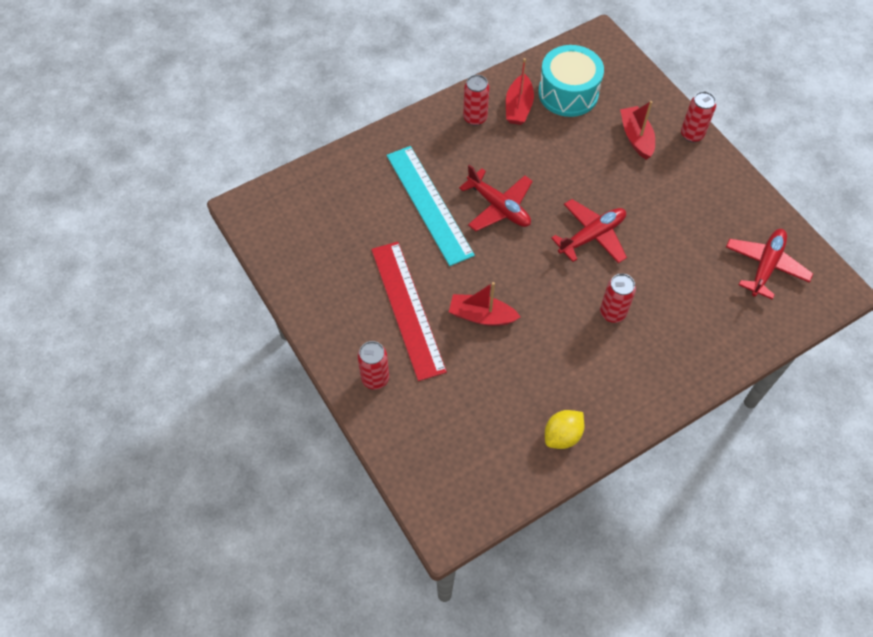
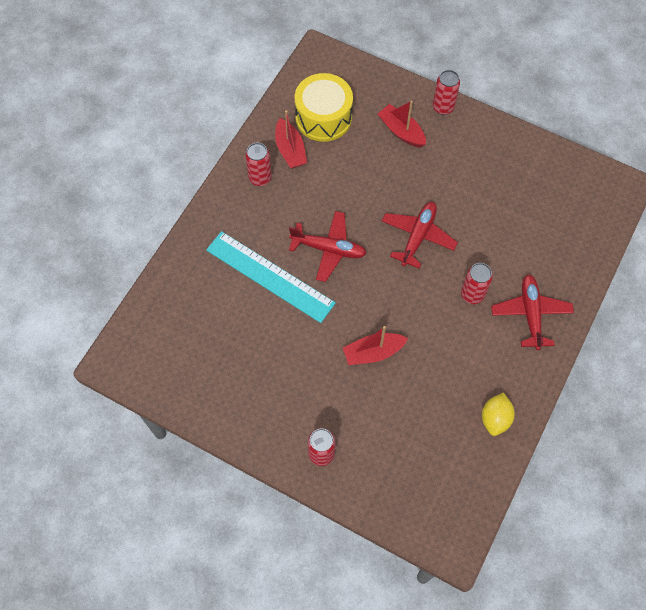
camera: 30 degrees left, 5 degrees up
(407, 309) = (310, 379): red ruler -> none
(568, 93) = (323, 117): turquoise drum -> yellow drum
(765, 266) = (561, 194): red plane -> red plane (530, 314)

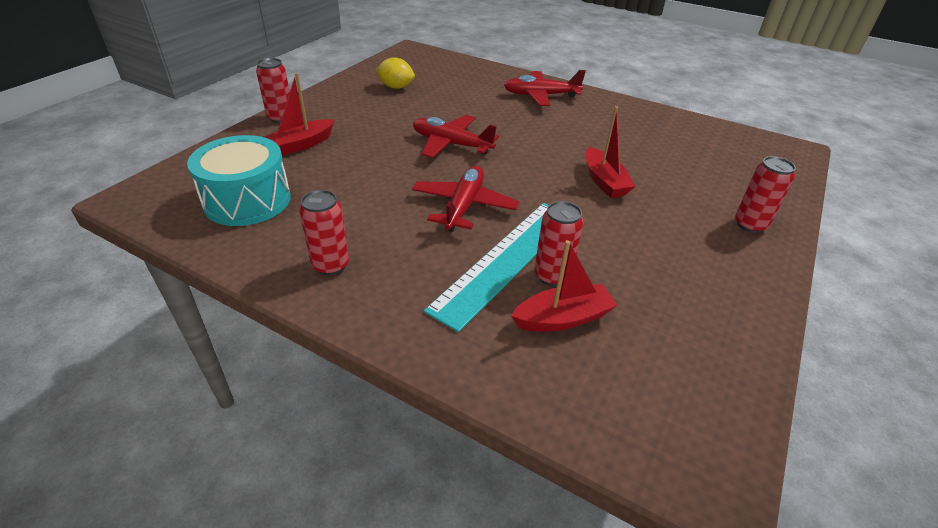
camera: 90 degrees left, 25 degrees down
(290, 150) = (290, 233): red boat -> red boat (563, 318)
(323, 117) = (247, 200): yellow drum -> turquoise drum
(472, 294) = (523, 120): red can -> red can (552, 275)
(495, 419) = (654, 120): yellow lemon -> yellow lemon (396, 87)

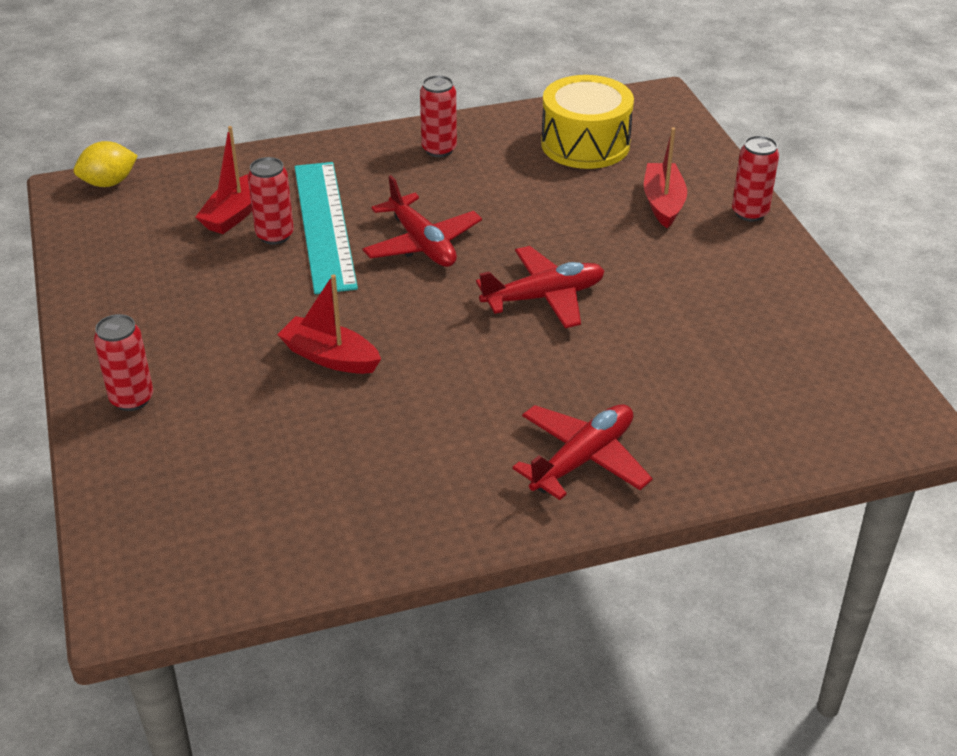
camera: 135 degrees right, 0 degrees up
(247, 200) = (585, 144): turquoise drum -> yellow drum
(396, 87) = (760, 334): yellow lemon -> yellow lemon (109, 183)

